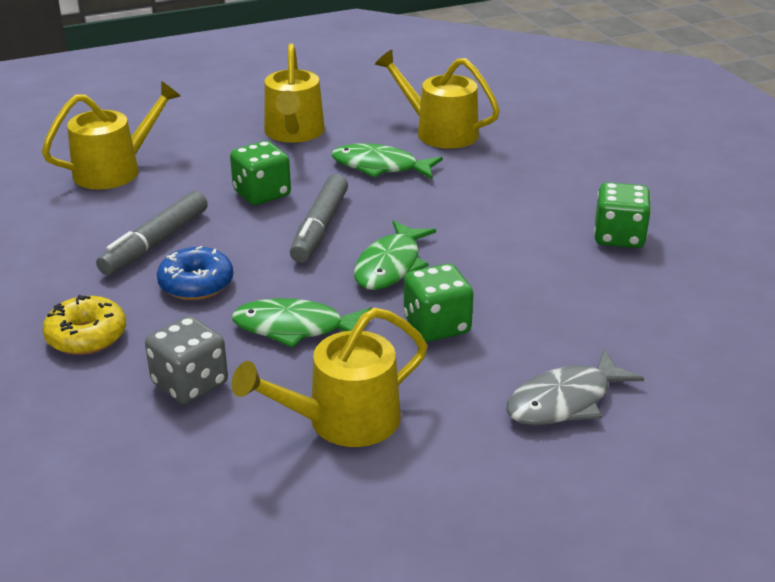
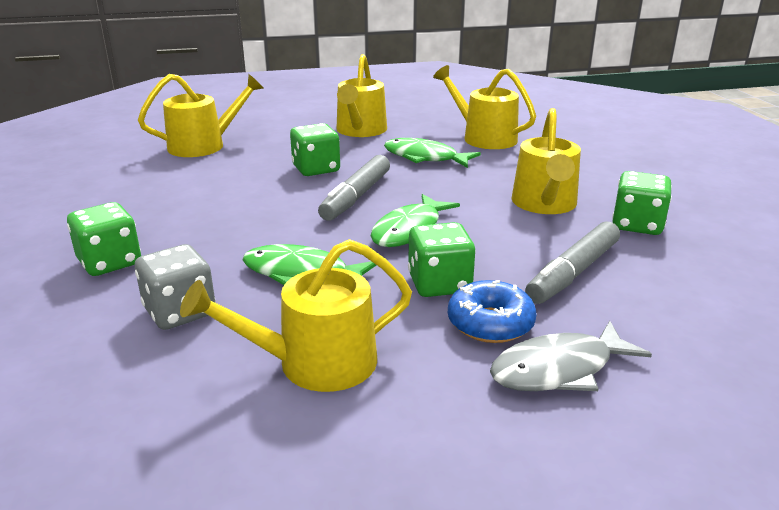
camera: 10 degrees right, 5 degrees down
(86, 336) = (110, 262): yellow donut -> green dice
(156, 242) = (210, 197): grey marker -> grey marker (573, 272)
(196, 284) = (228, 230): blue donut -> blue donut (490, 323)
(522, 219) = (544, 204): none -> yellow watering can

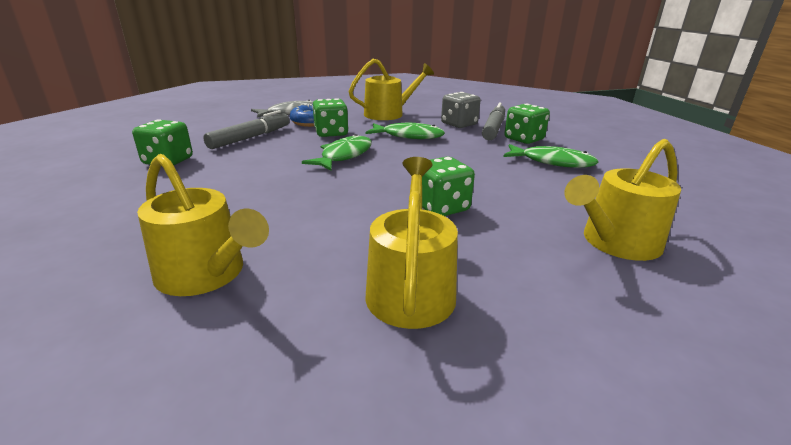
camera: 175 degrees right, 0 degrees up
(356, 196) = (388, 179): grey marker -> grey marker (493, 128)
(424, 158) = (315, 227): green fish -> green fish (552, 162)
(544, 204) = (223, 175): yellow watering can -> none

